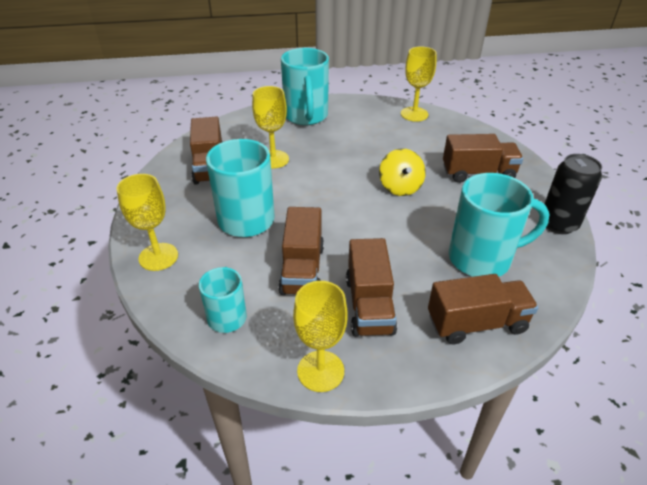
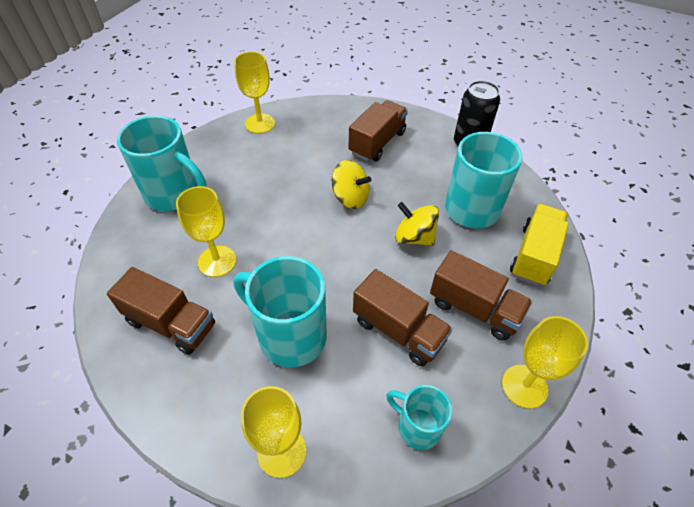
camera: 55 degrees left, 10 degrees up
(403, 238) = (414, 237): none -> yellow spinning top
(476, 323) = (534, 255): brown truck -> yellow truck

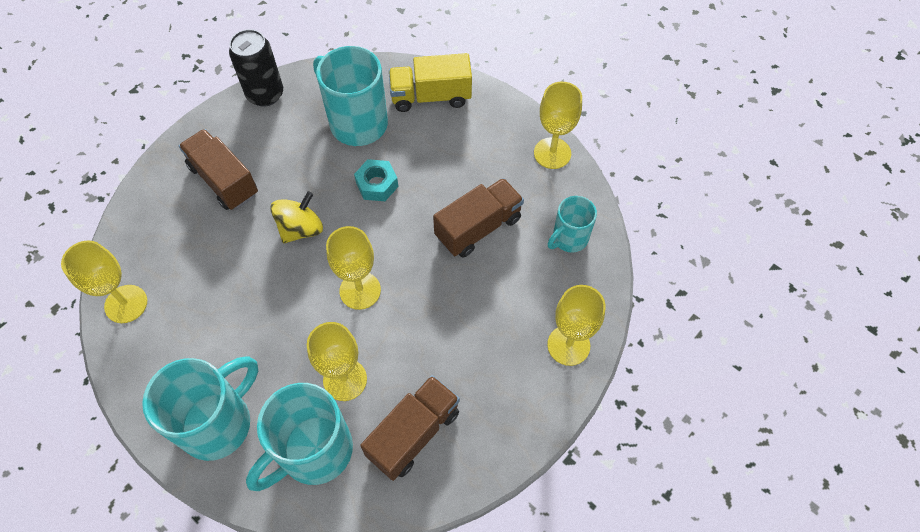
camera: 75 degrees left, 10 degrees up
(290, 336) = (459, 320): turquoise mug -> turquoise mug (314, 452)
(303, 251) = (360, 290): none -> yellow goblet
(414, 237) = (377, 184): yellow spinning top -> turquoise nut
(474, 308) = (472, 162): brown truck -> none
(534, 255) = (431, 96): yellow truck -> yellow truck turned 45 degrees counterclockwise

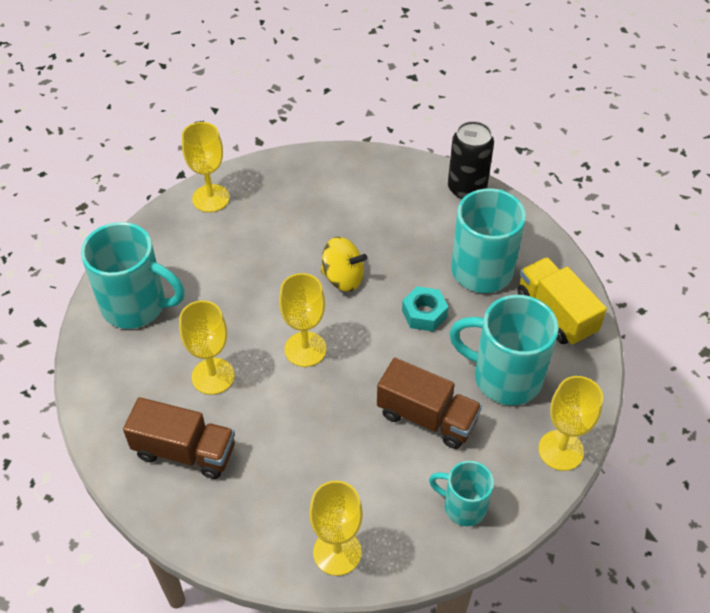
camera: 65 degrees right, 10 degrees down
(224, 180) = (359, 203): brown truck -> none
(314, 452) = (138, 383): turquoise mug -> turquoise mug (504, 377)

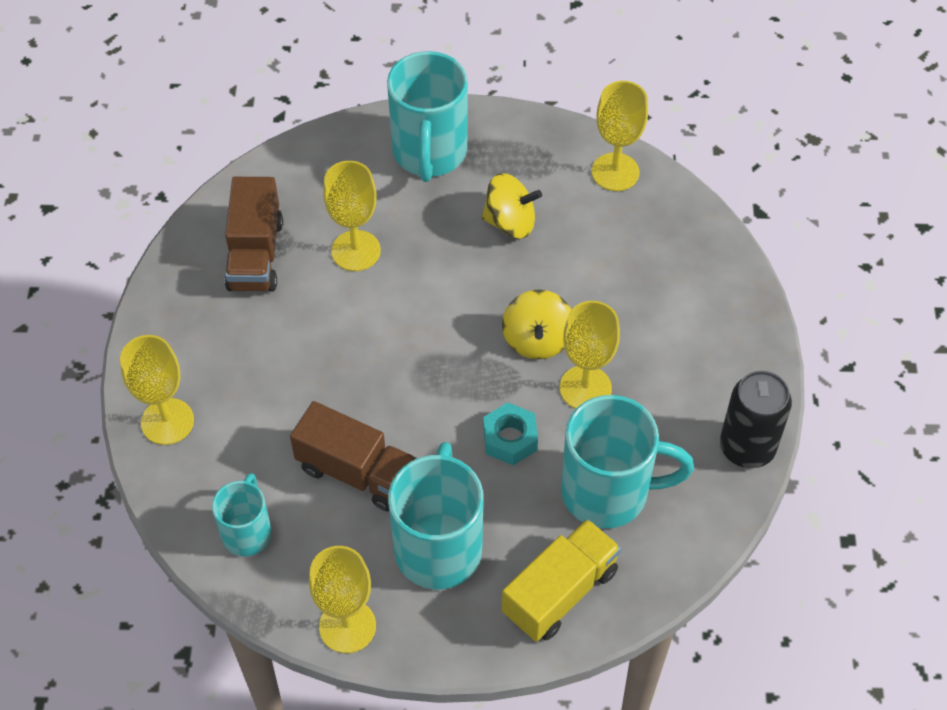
camera: 75 degrees right, 5 degrees up
(229, 269) = (510, 222): none -> yellow spinning top
(305, 349) = (418, 327): yellow goblet -> yellow goblet (585, 388)
(427, 417) = (357, 472): brown truck -> brown truck turned 75 degrees counterclockwise

